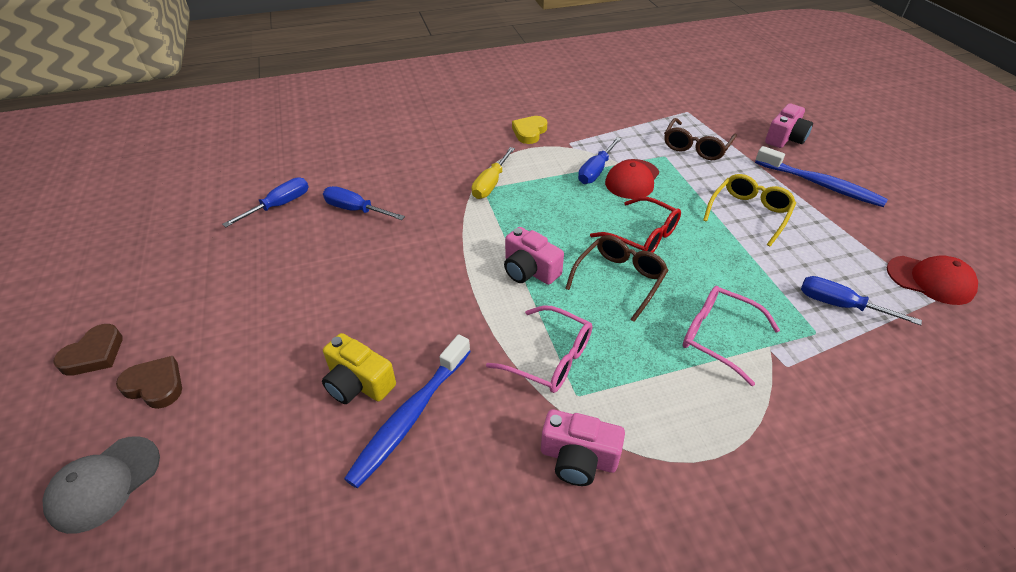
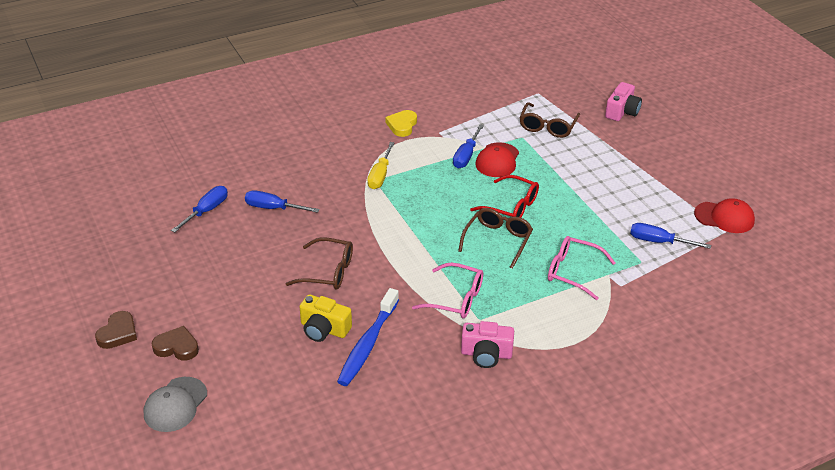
camera: 10 degrees left, 5 degrees down
(392, 298) = (328, 272): none -> brown glasses
(529, 270) = (428, 241): pink camera -> none
(749, 213) = (593, 180): yellow glasses -> none
(820, 185) = (649, 151): blue toothbrush -> none

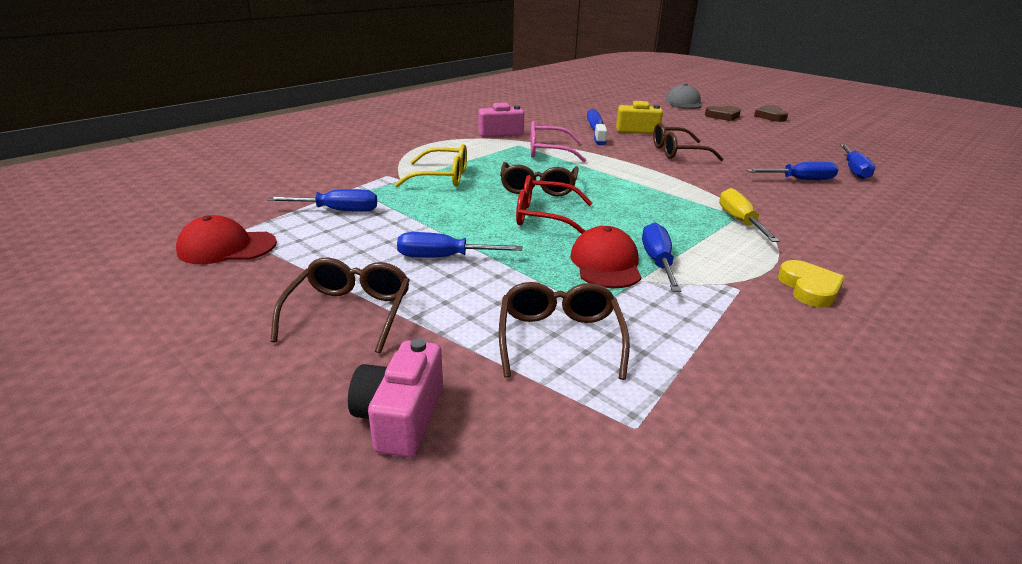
camera: 160 degrees right, 10 degrees down
(572, 272) = (442, 177): pink glasses -> yellow glasses
(589, 183) = (444, 257): none -> blue screwdriver
(644, 158) = (350, 312): none -> brown glasses

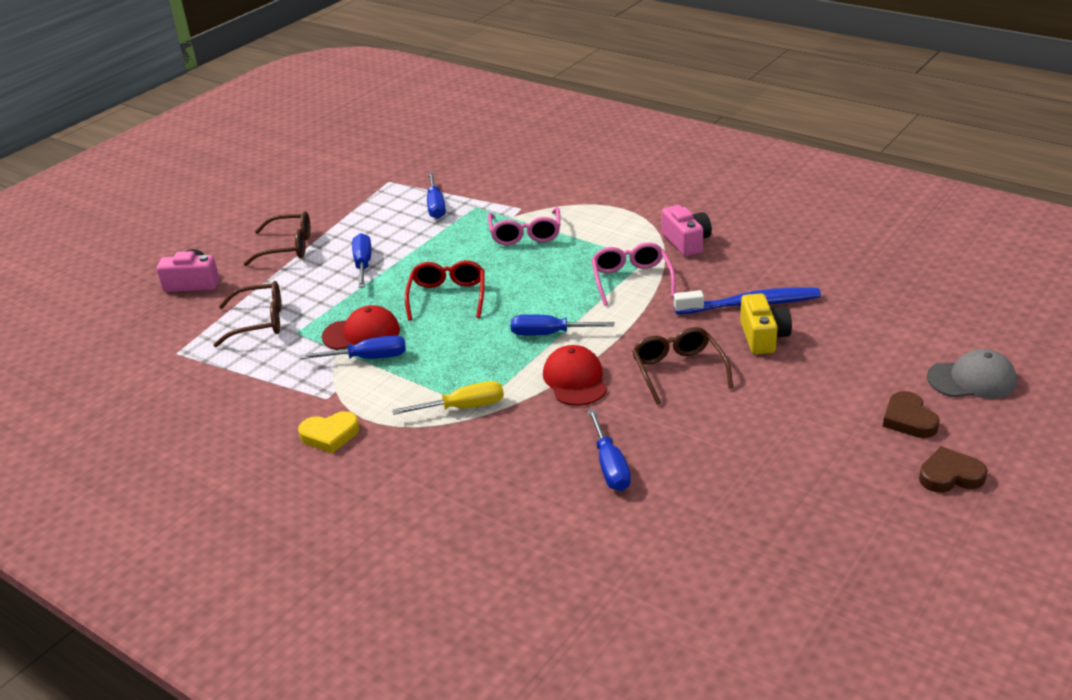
camera: 85 degrees right, 5 degrees up
(227, 247) = (367, 186): red cap -> red cap (575, 380)
(442, 177) = (525, 234): yellow glasses -> pink glasses
(538, 188) = (515, 286): brown glasses -> none
(854, 170) = (674, 525): blue screwdriver -> blue screwdriver (549, 334)

